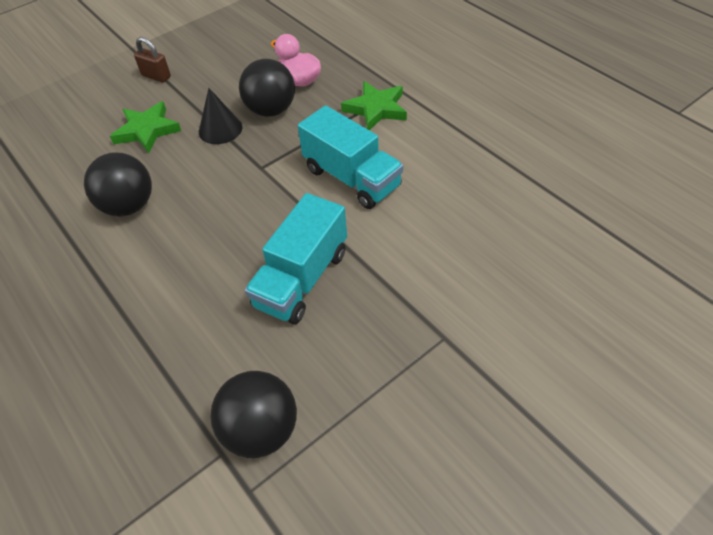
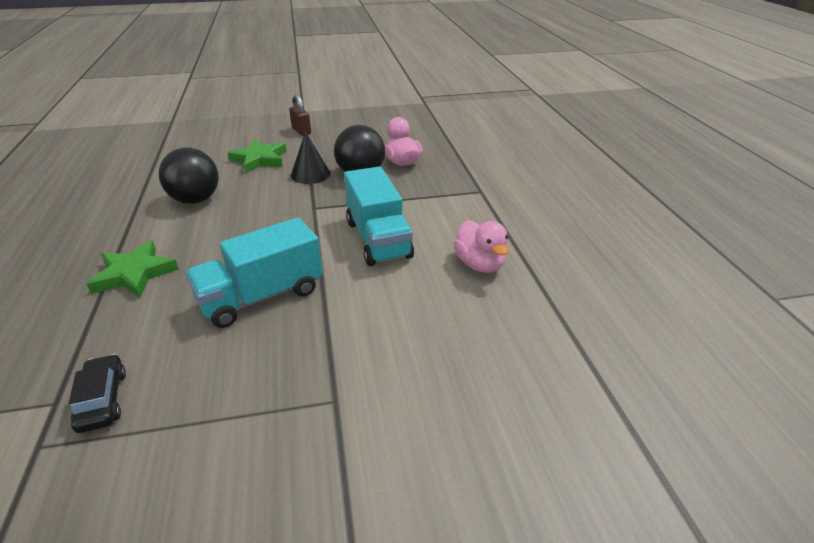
camera: 25 degrees right, 15 degrees down
(261, 430) = (102, 400): black ball -> black car
(376, 109) = (447, 198): green star -> green star (134, 274)
(456, 168) = (480, 264): none -> pink duck

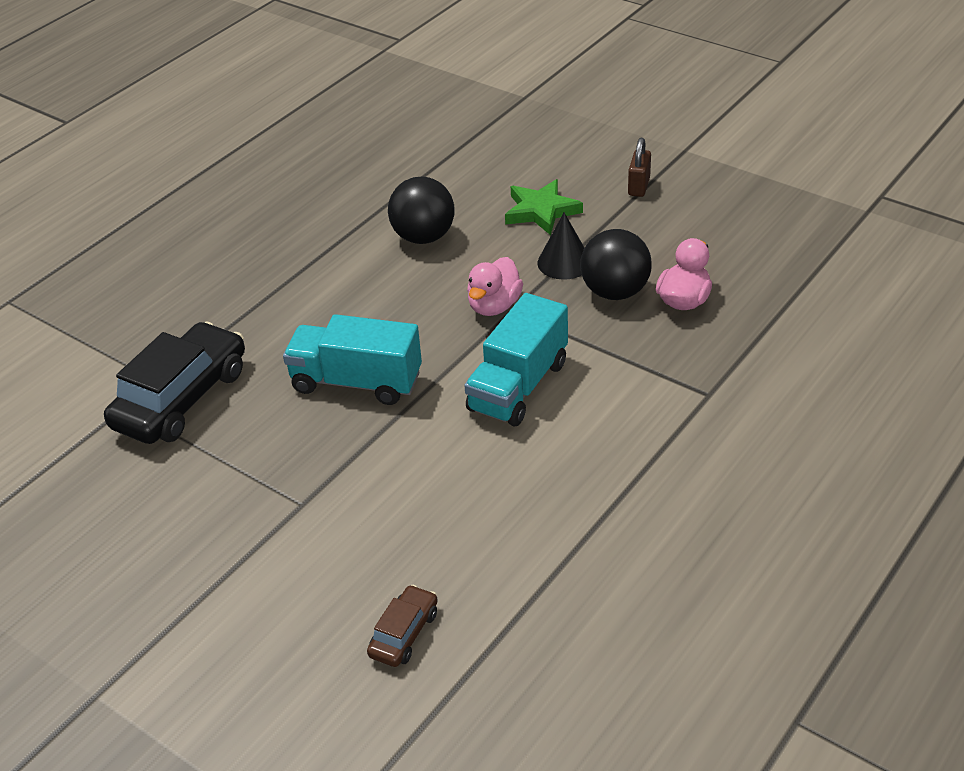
camera: 50 degrees right, 5 degrees up
(102, 400) = (181, 398): black car -> black car, size x2.07
(134, 274) = (296, 298): green star -> none
(480, 264) = (567, 476): pink duck -> pink duck (494, 306)
(547, 427) = (404, 634): none -> brown car

